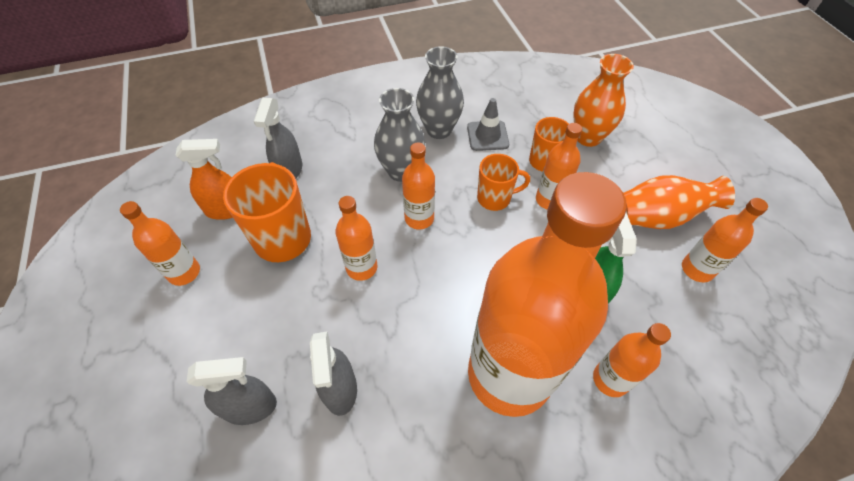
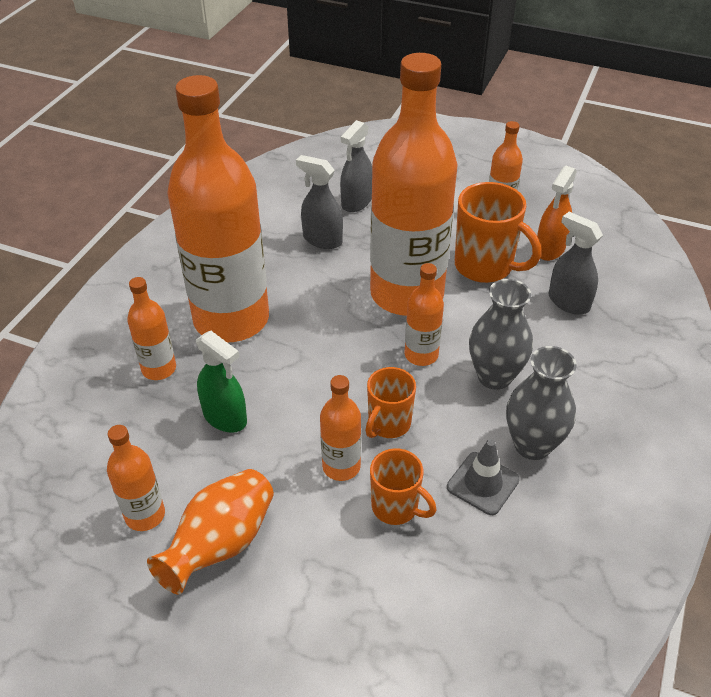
camera: 130 degrees right, 10 degrees down
(361, 267) = (407, 294): orange bottle -> orange bottle, size x2.32
(588, 137) = (387, 587): orange vase -> none

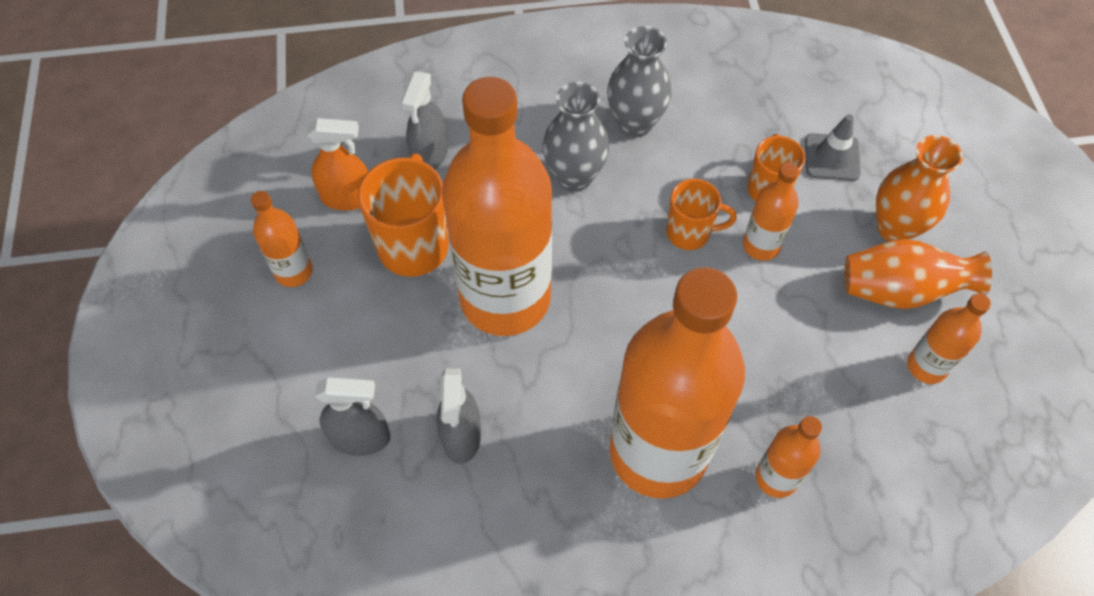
camera: 120 degrees left, 15 degrees up
(225, 417) = (784, 370): green spray bottle -> none
(282, 587) = (895, 228): none -> orange vase
(421, 355) = (586, 246): orange bottle -> none
(483, 483) = (699, 142): grey traffic cone -> grey traffic cone (832, 157)

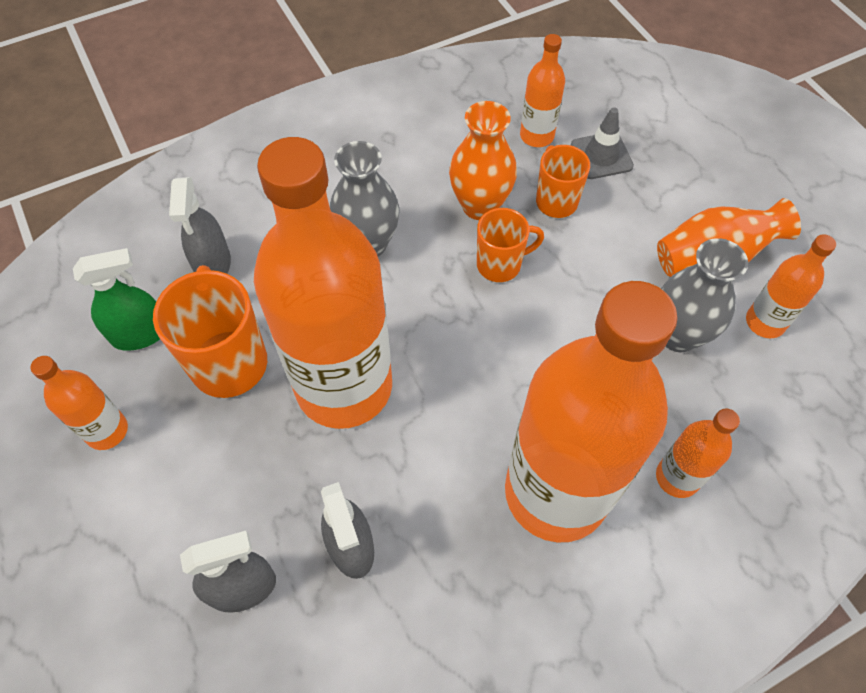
camera: 20 degrees left, 0 degrees up
(348, 197) = (140, 334): orange spray bottle -> green spray bottle
(635, 123) = (407, 176): grey vase -> grey vase (678, 335)
(761, 246) = (571, 256): orange bottle -> orange bottle (537, 136)
(895, 228) = (683, 203): orange vase -> orange vase (480, 206)

